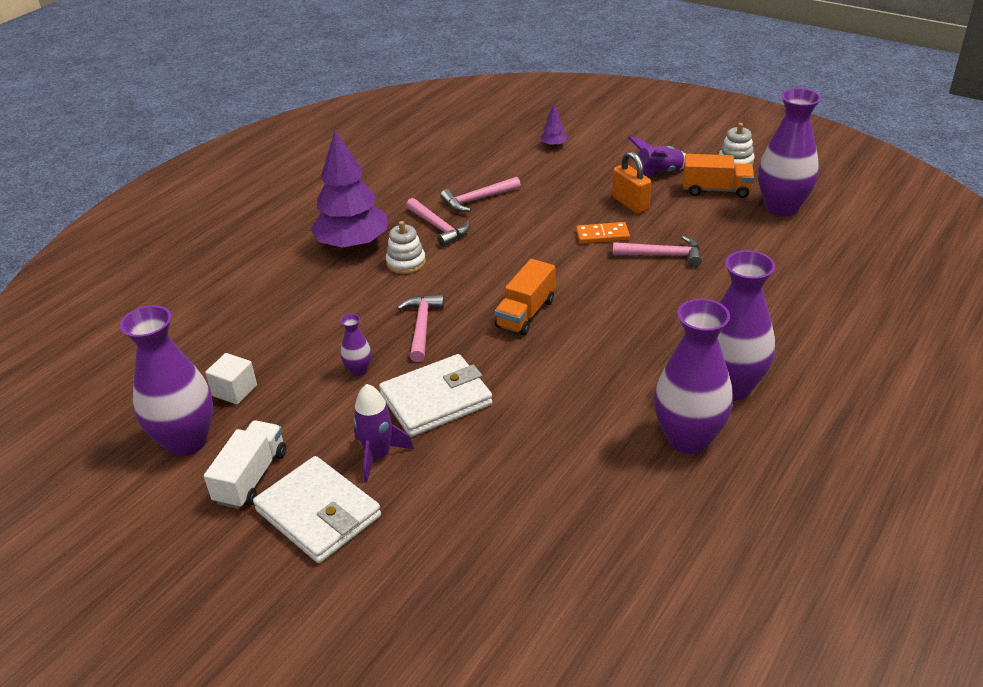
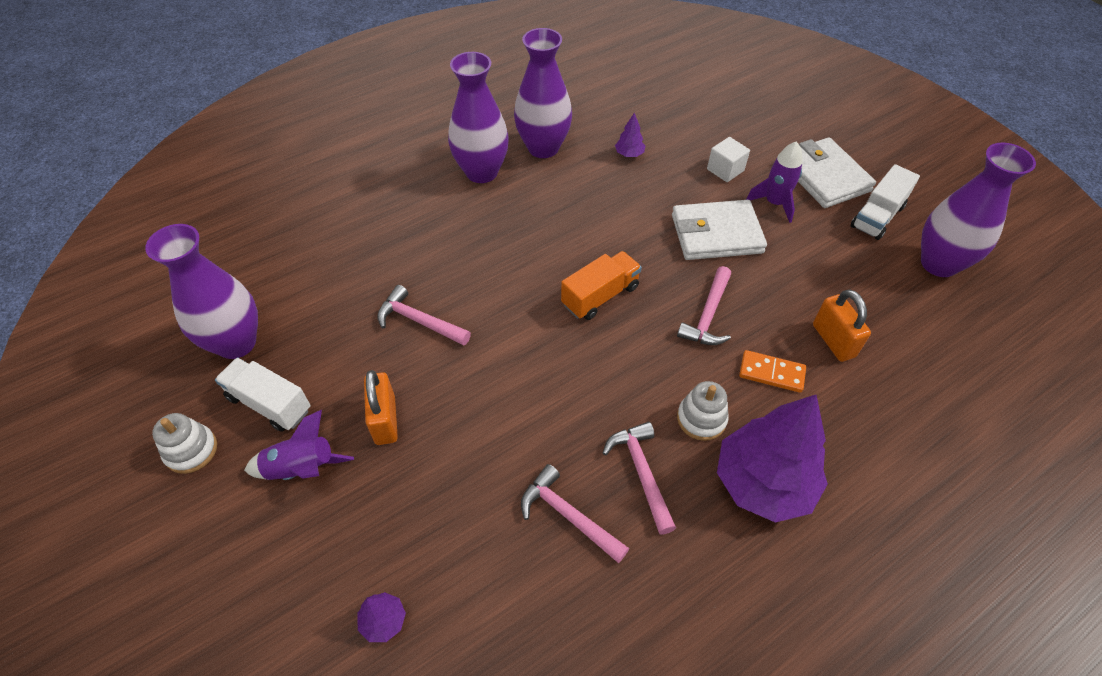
camera: 160 degrees left, 15 degrees up
(235, 390) = (901, 302): white cube -> white cube (725, 170)
(303, 340) = (833, 340): none -> orange padlock
(358, 370) = (780, 285): purple vase -> none
(477, 200) = (568, 515): pink hammer -> pink hammer turned 135 degrees counterclockwise
(578, 464) = (629, 154): none -> purple tree
(602, 235) = (456, 377): orange domino -> orange domino (771, 373)
(716, 190) = (269, 403): orange truck -> white truck

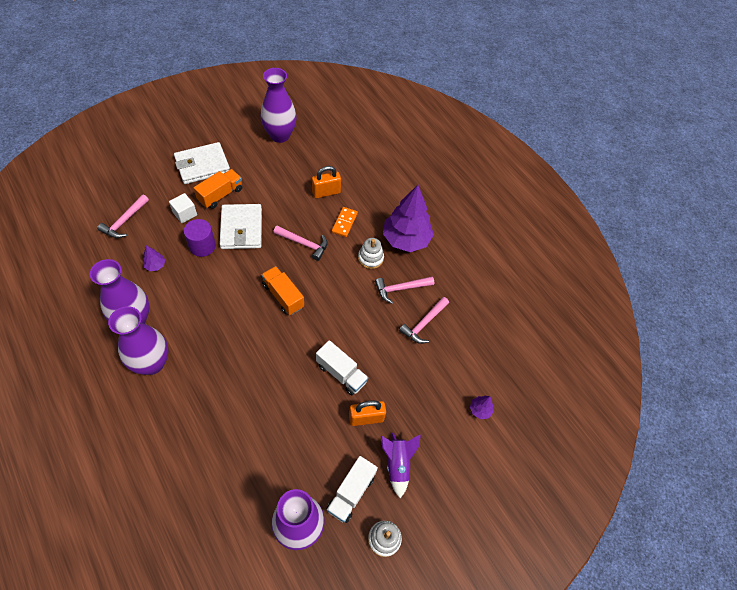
camera: 95 degrees left, 5 degrees up
(419, 321) = (292, 402): pink hammer -> pink hammer (124, 221)
(672, 195) = (202, 246): none -> purple cylinder
(774, 203) = (220, 195): purple rocket -> orange truck
(877, 216) = (241, 150): white truck -> white truck (341, 373)

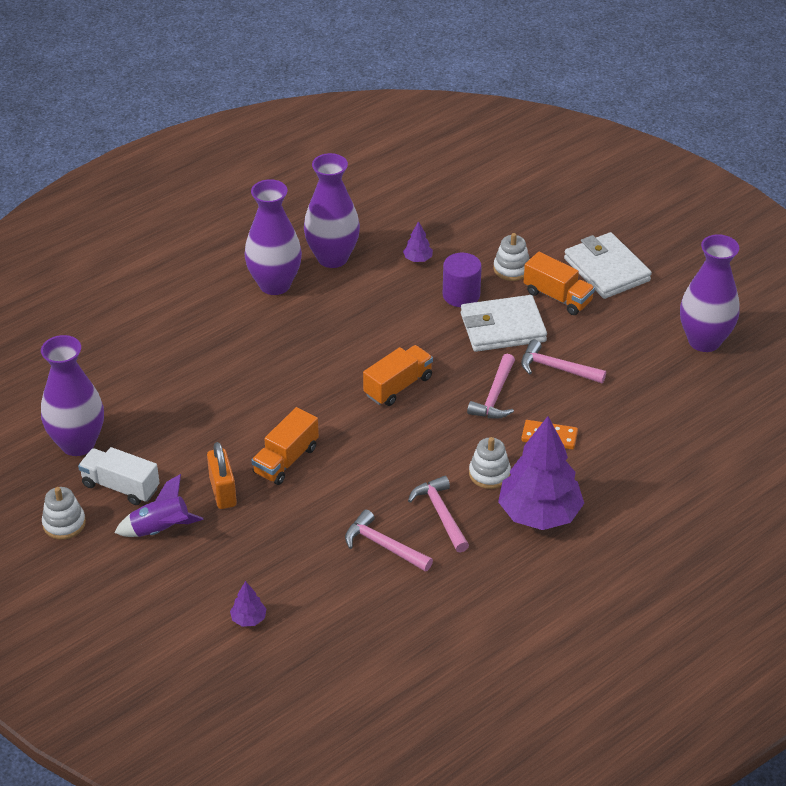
camera: 90 degrees right, 15 degrees down
(124, 221) = (481, 218): pink hammer -> pink hammer (556, 368)
(185, 214) = (511, 269): white cube -> white stacking toy
(326, 192) = (604, 409): orange padlock -> none
(341, 373) = (286, 460): white truck -> orange truck

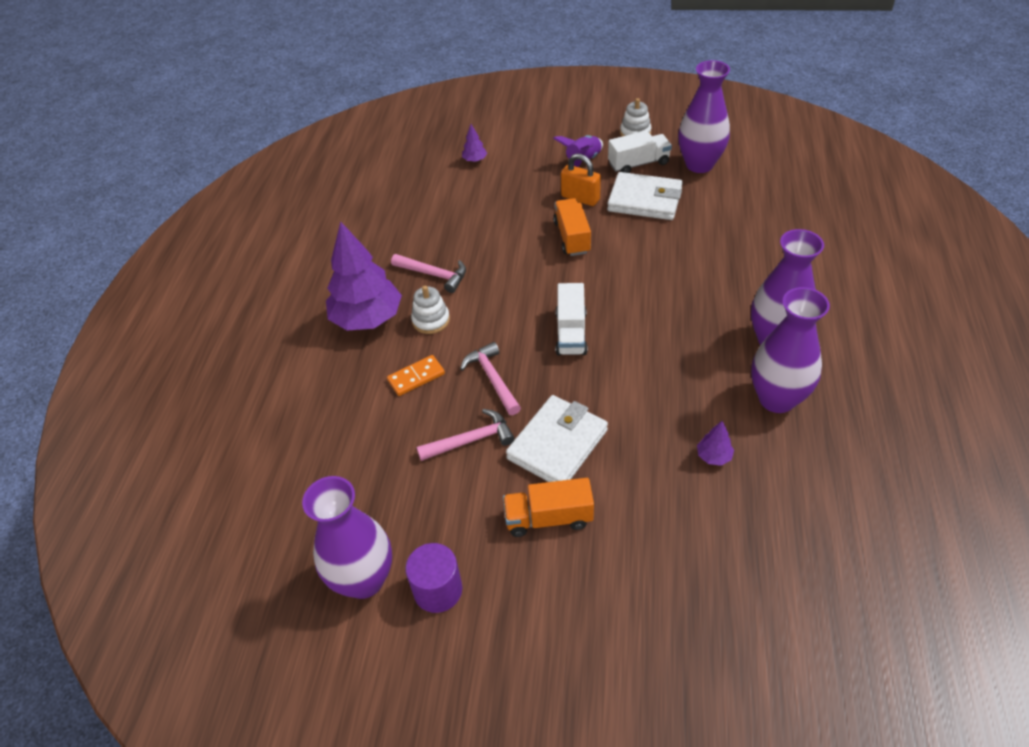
camera: 140 degrees right, 5 degrees up
(383, 545) = (448, 235): pink hammer -> none
(398, 386) = (571, 333): orange truck -> white truck
(461, 295) = (630, 449): purple cylinder -> purple cylinder (438, 590)
(511, 269) = (625, 516): white stacking toy -> none
(606, 269) = (539, 596): white wallet -> white wallet (644, 200)

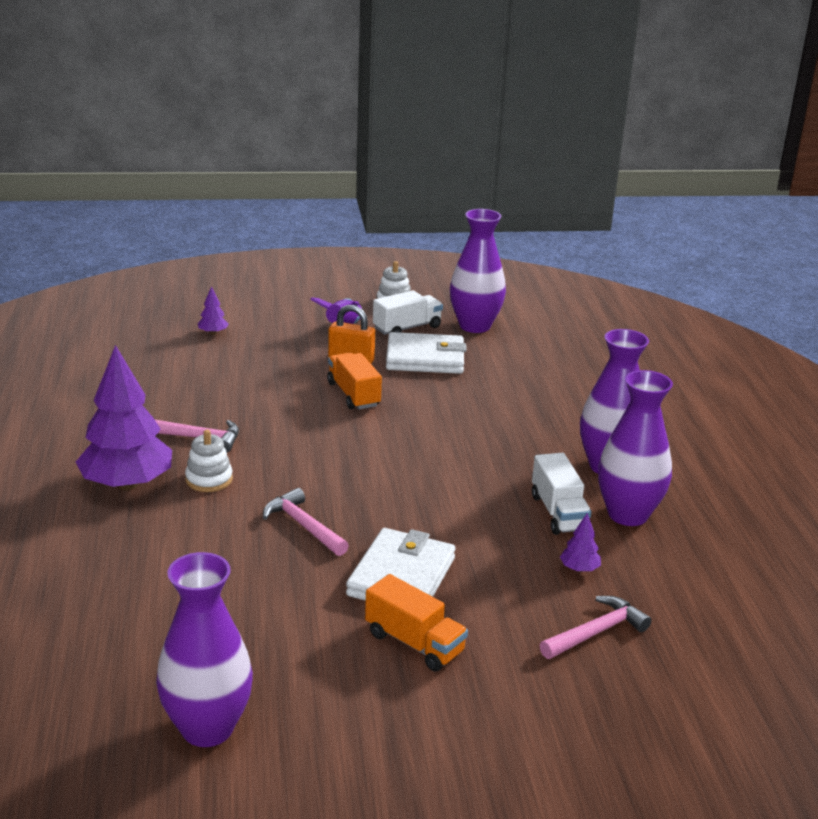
camera: 20 degrees left, 20 degrees down
(416, 377) = (208, 532): orange domino -> none
(438, 590) = (304, 725): purple cylinder -> none
(471, 440) = (297, 583): pink hammer -> pink hammer (596, 632)
(548, 518) = (414, 643): orange truck -> orange truck turned 120 degrees counterclockwise
(571, 333) = (382, 478): white truck -> white truck (558, 513)

